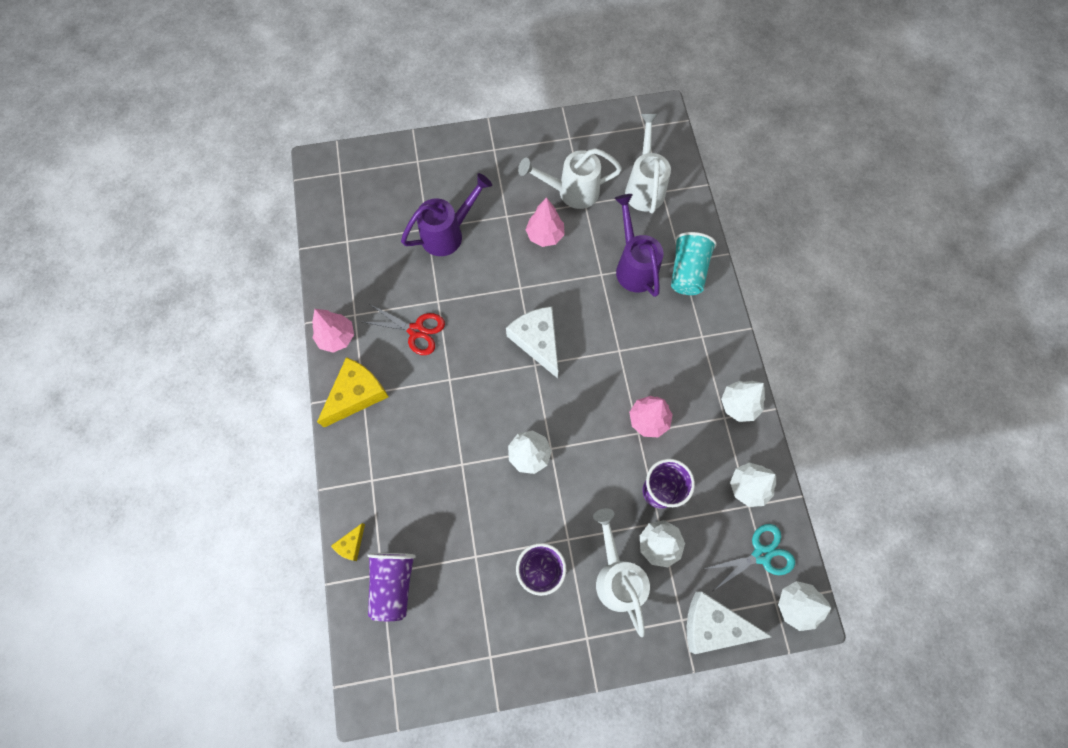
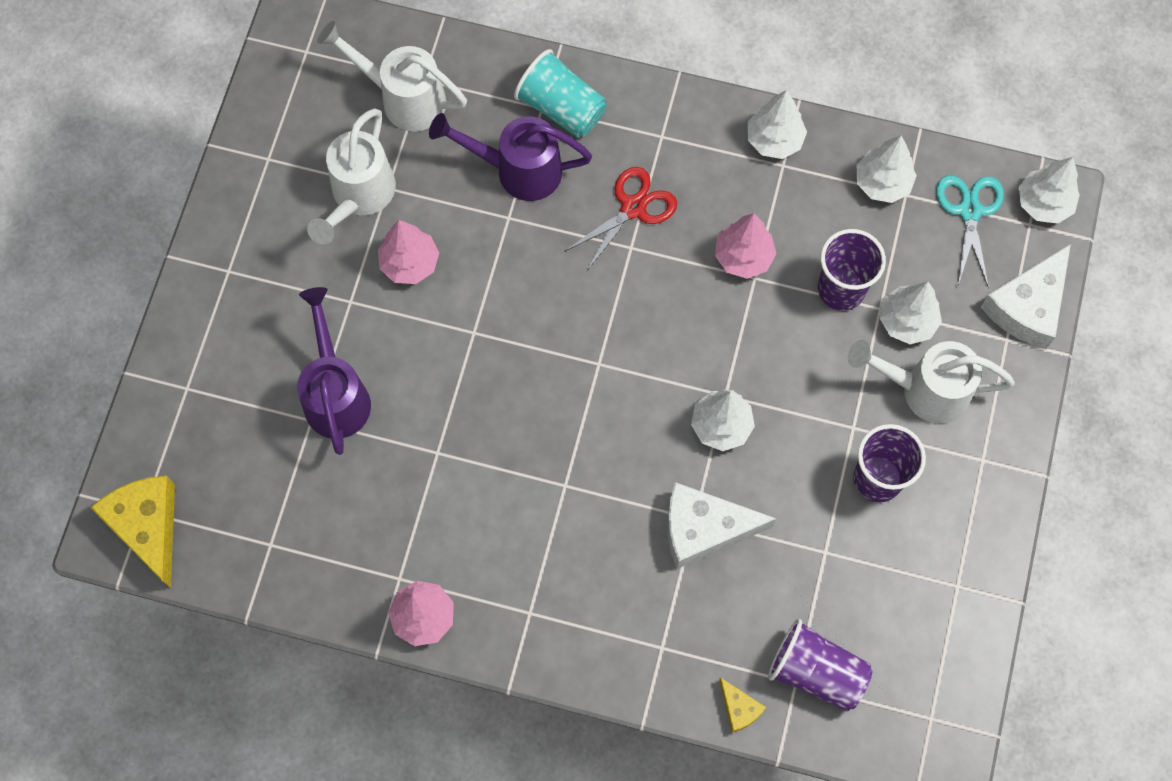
camera: 65 degrees left, 0 degrees up
(356, 394) = (526, 621): yellow cheese -> yellow cheese (147, 526)
(416, 331) = (469, 501): red scissors -> red scissors (633, 208)
(537, 341) = (566, 345): white cheese -> white cheese (704, 529)

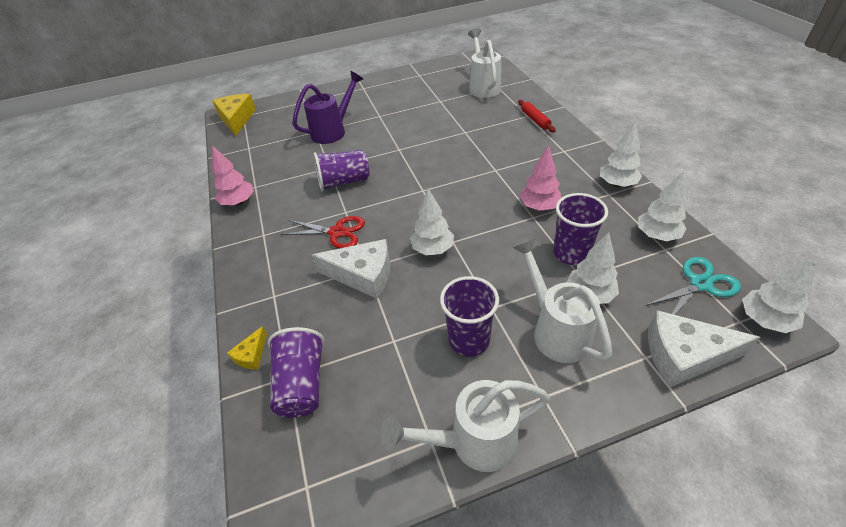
camera: 60 degrees right, 25 degrees down
(147, 526) = (236, 119): yellow cheese -> yellow cheese turned 45 degrees counterclockwise
(358, 197) = (427, 97): white watering can -> white watering can (472, 442)
(410, 263) = (412, 120): pink tree -> none
(493, 451) = (344, 182): none -> purple cup
(517, 170) = (490, 123): purple watering can -> none
(561, 108) = (535, 120): turquoise cup -> red rolling pin
(633, 208) = (516, 160): red scissors -> red scissors (337, 232)
(704, 529) = (363, 275): white cheese -> white cheese turned 135 degrees clockwise

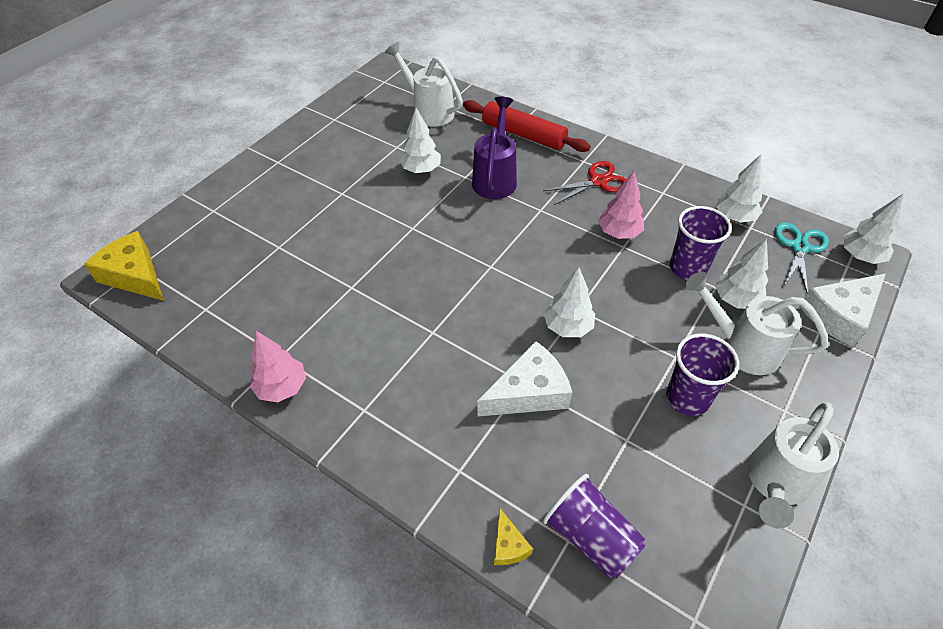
camera: 40 degrees left, 5 degrees up
(333, 131) = (303, 237): purple watering can -> purple watering can (495, 177)
(337, 232) = (450, 361): red scissors -> red scissors (598, 182)
(344, 182) = (391, 297): purple cup -> none
(535, 120) = (523, 134): red rolling pin -> red rolling pin, size x1.80
(617, 184) = (660, 179): white tree -> white tree (421, 170)

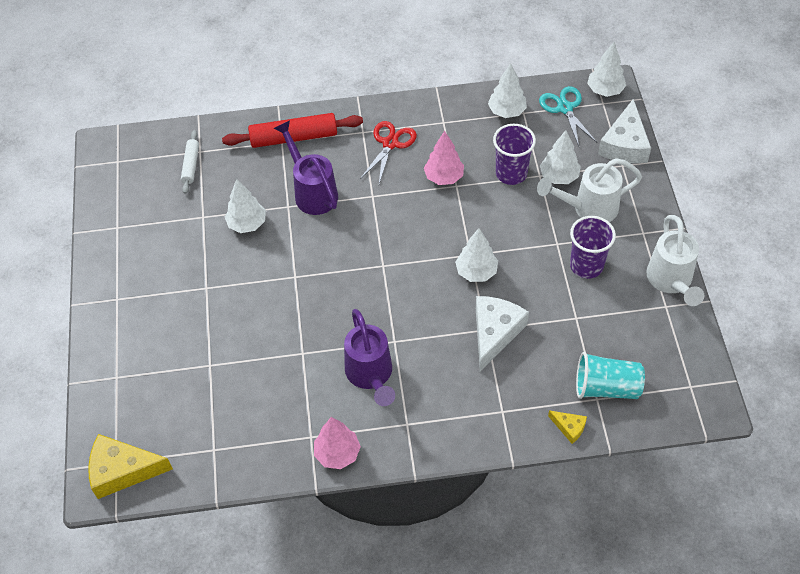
camera: 40 degrees left, 5 degrees up
(381, 345) = (371, 376): none -> purple watering can
(428, 110) = (191, 165): white watering can -> white rolling pin
(590, 536) = (606, 387): purple cup -> turquoise cup

